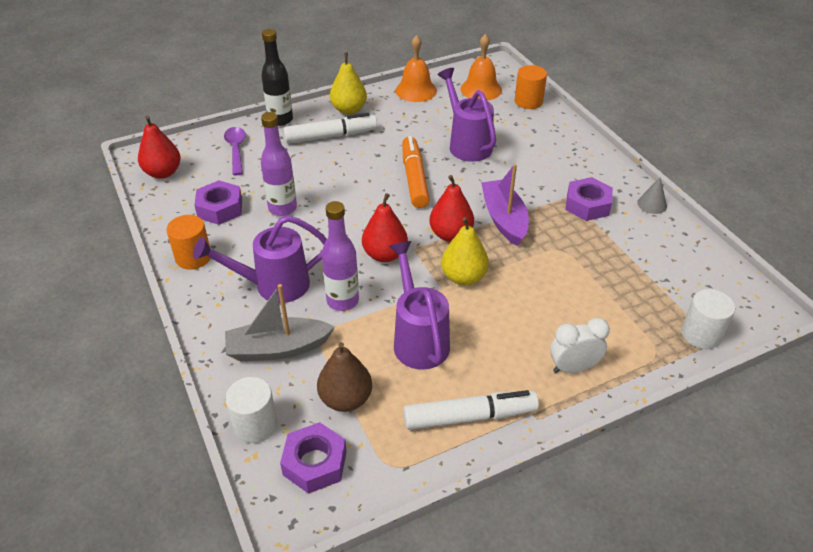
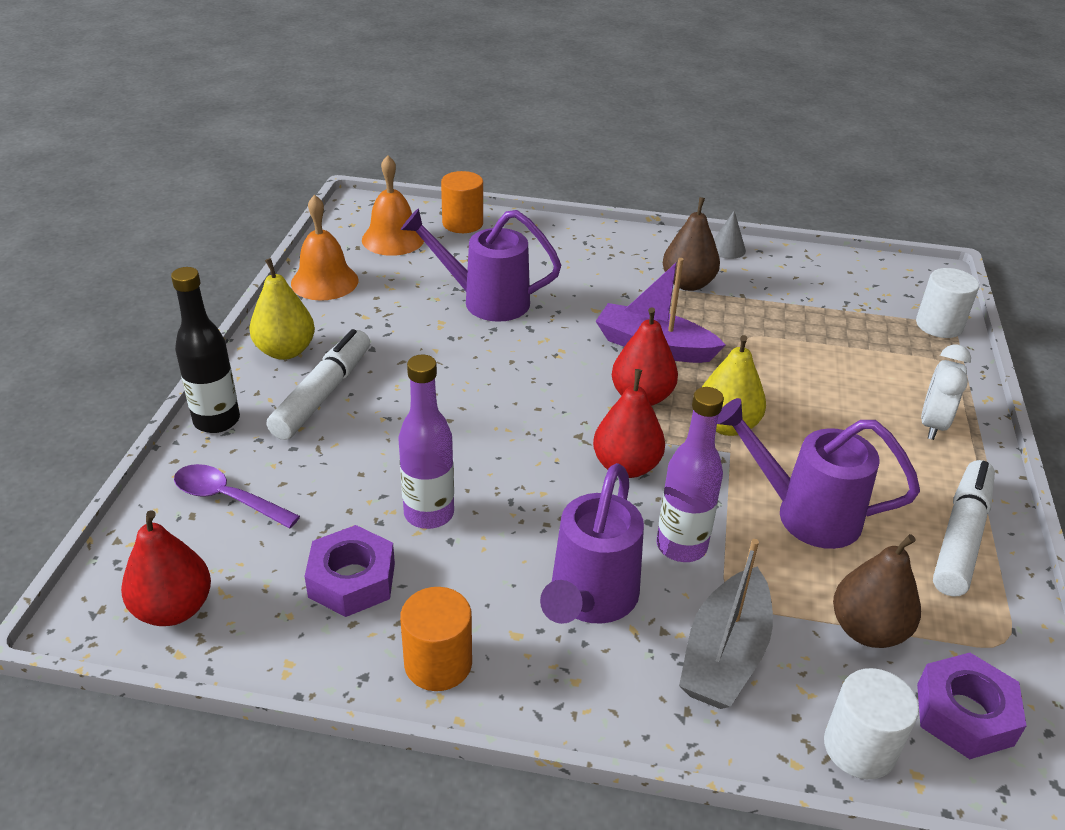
camera: 55 degrees left, 5 degrees down
(414, 178) = (503, 371): orange marker -> none
(587, 205) = (688, 284): purple nut -> brown pear

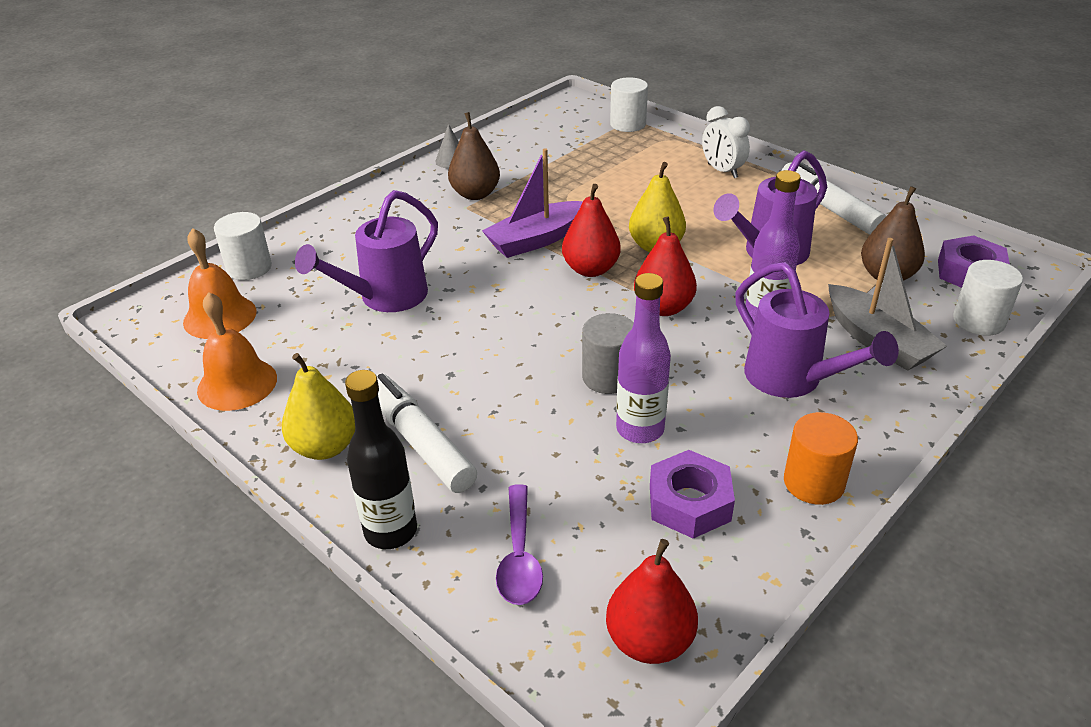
camera: 55 degrees left, 0 degrees up
(227, 498) = (519, 556): purple spoon -> purple spoon turned 60 degrees counterclockwise
(462, 223) = (249, 268): orange cylinder -> white cylinder
(487, 467) = (608, 377): none -> grey cylinder

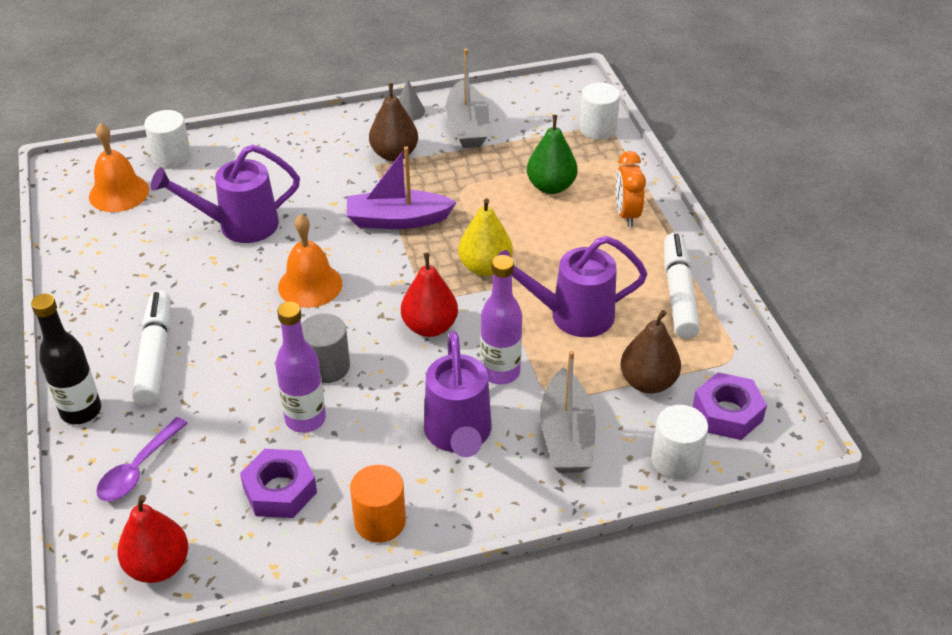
camera: 30 degrees right, 5 degrees up
(237, 384) = (85, 254): orange bell -> orange bell (310, 285)
(325, 447) = (96, 330): yellow pear -> none
(517, 154) = (467, 126): none -> grey boat
(590, 269) = (411, 266): red pear -> none
(639, 173) = (551, 186): none -> green pear
(722, 171) = (626, 214): white clock -> orange clock

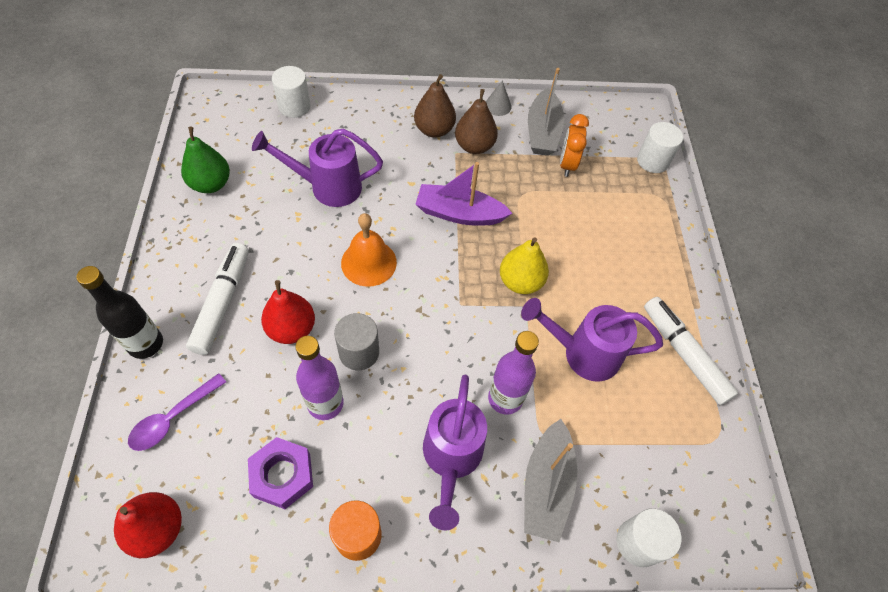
camera: 10 degrees right, 15 degrees up
(119, 193) = (242, 131): orange bell -> none
(430, 327) = (457, 333): red pear -> red pear (292, 329)
(551, 186) = (598, 211): green pear -> green pear (211, 184)
(626, 214) = (657, 256): orange clock -> orange clock (567, 164)
(648, 382) = (633, 446): brown pear -> brown pear (434, 130)
(679, 293) = (684, 354): white marker -> white marker turned 45 degrees counterclockwise
(727, 413) = (698, 501): purple nut -> none

